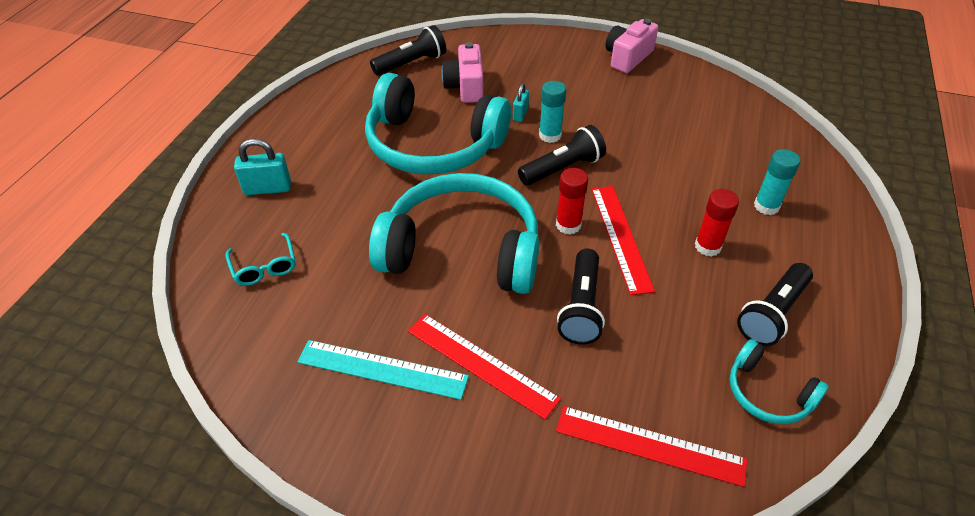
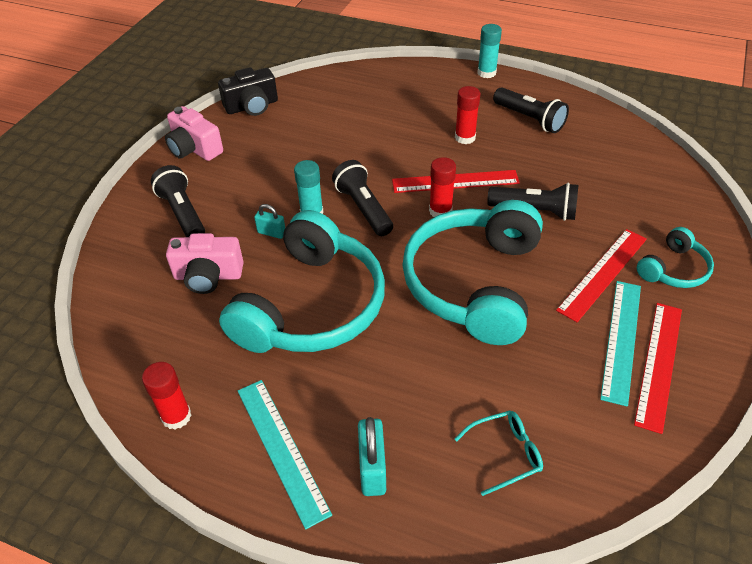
camera: 85 degrees left, 0 degrees up
(294, 142) = (281, 449): none -> turquoise ruler
(330, 91) = (176, 416): none -> red glue stick
(411, 63) = (140, 328): black flashlight -> black flashlight (182, 213)
(649, 445) = (653, 190): red ruler -> red ruler (659, 364)
(707, 82) = (252, 106): none -> black camera
(766, 206) = (420, 103): turquoise glue stick -> turquoise glue stick (486, 73)
(767, 393) = (598, 133): turquoise headphones -> turquoise headphones (674, 269)

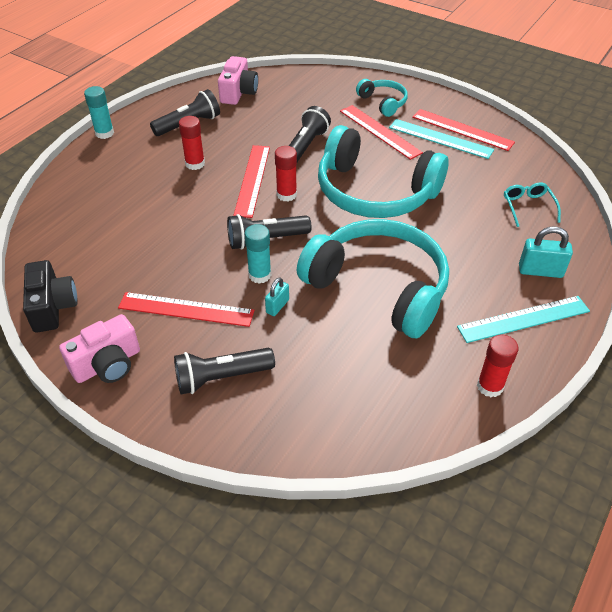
camera: 80 degrees left, 0 degrees up
(208, 276) = (324, 358): pink camera -> pink camera (238, 92)
(259, 176) = (186, 309): none -> red ruler

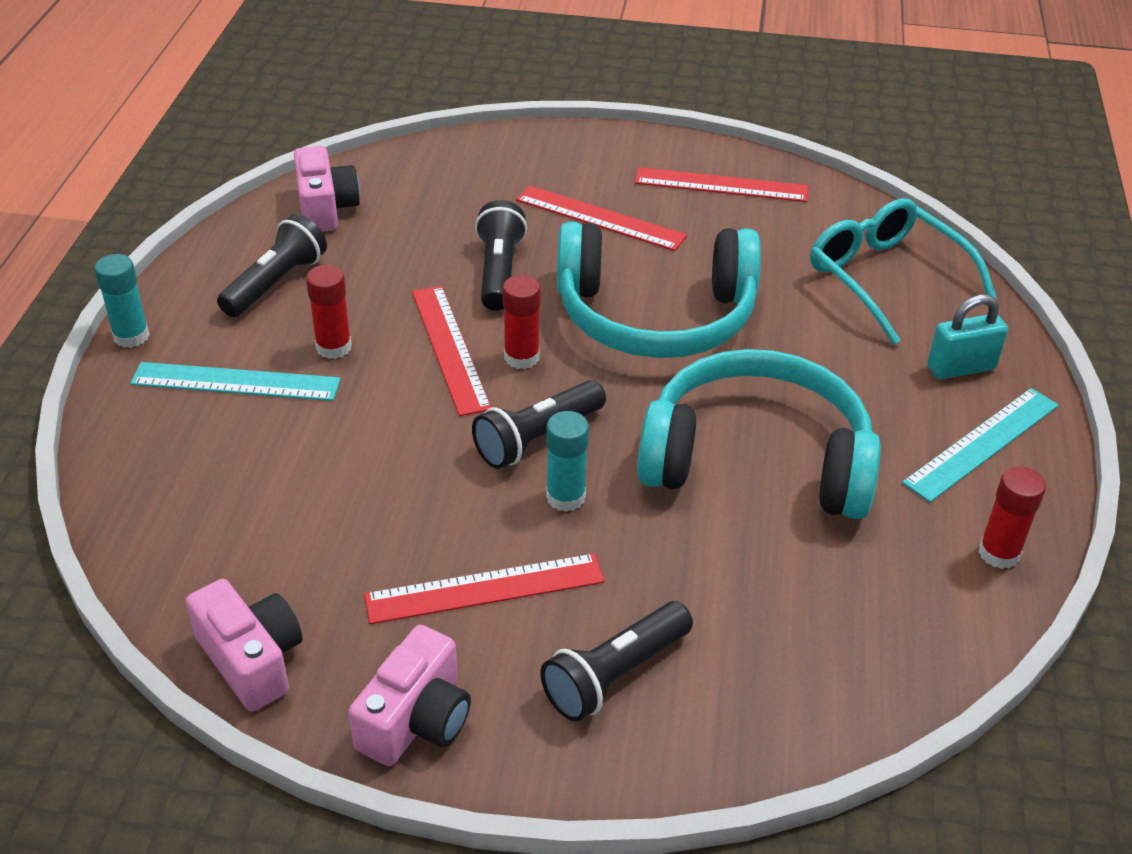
camera: 25 degrees left, 5 degrees down
(52, 307) = (252, 660): black camera -> pink camera
(277, 306) = (626, 537): turquoise padlock -> none
(383, 102) = (575, 170): turquoise headphones -> none
(440, 138) = (698, 207): turquoise ruler -> turquoise ruler (236, 381)
(528, 207) = (887, 279): turquoise glasses -> turquoise glasses, size x1.91

